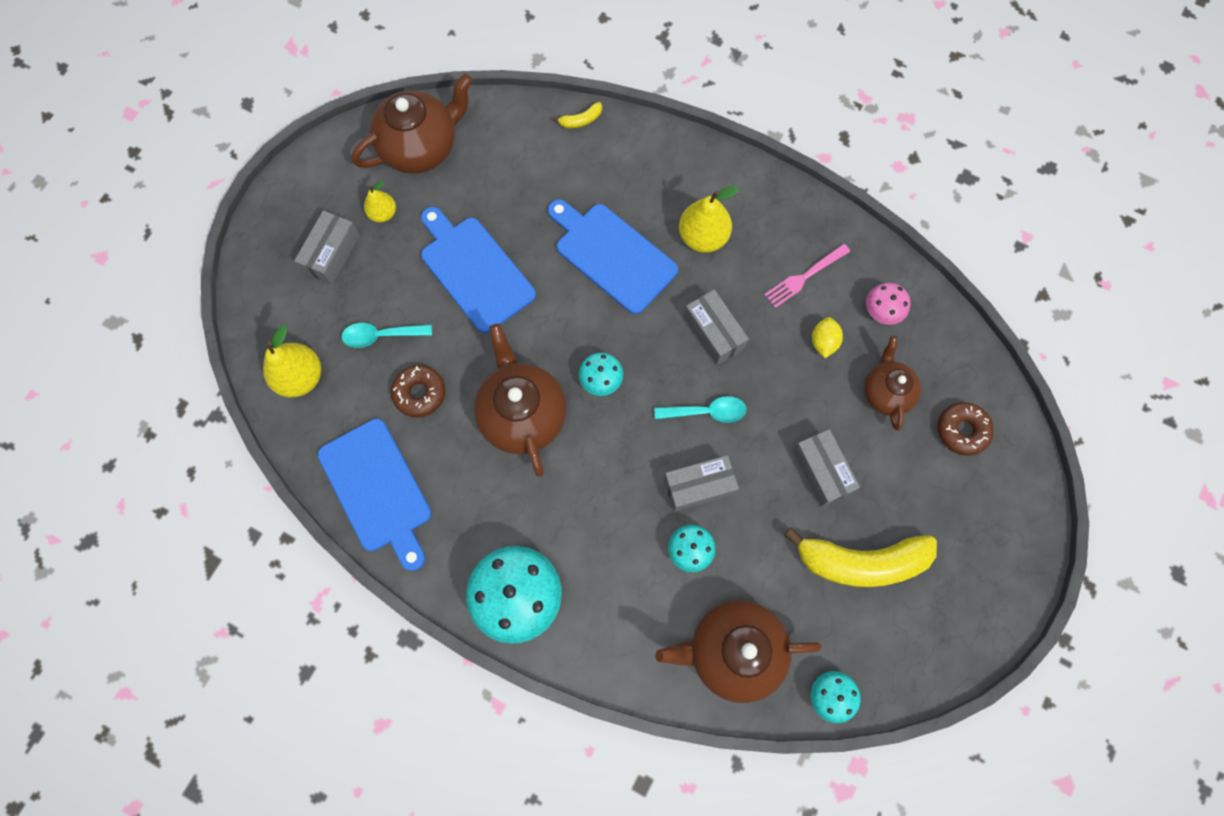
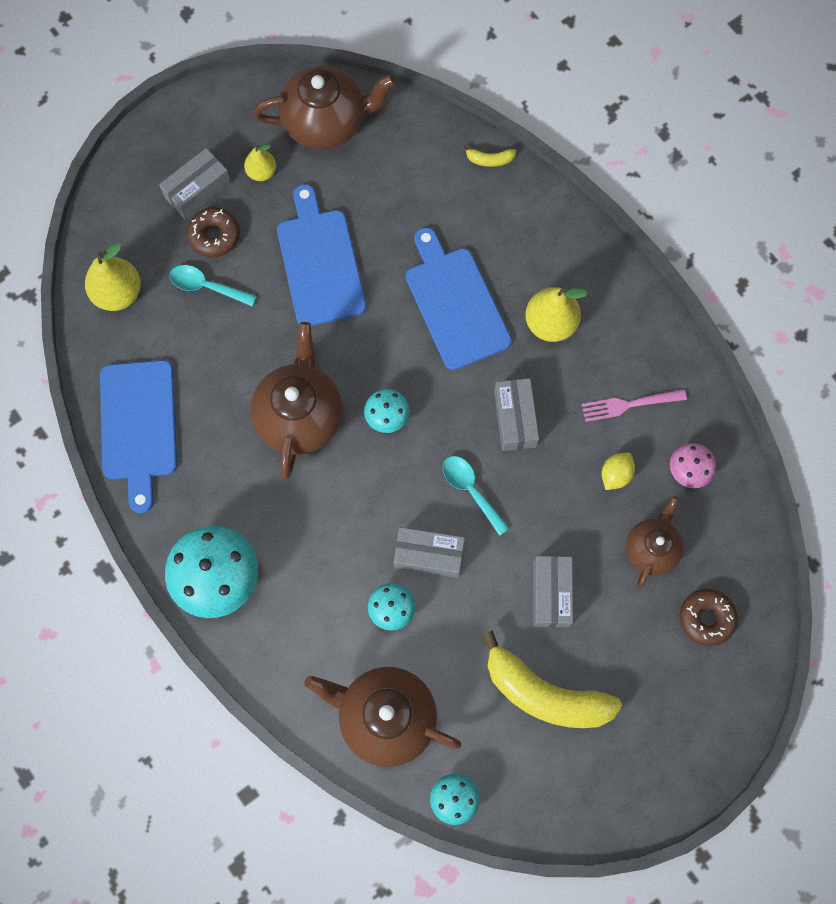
camera: 25 degrees right, 0 degrees up
(420, 393) = (216, 355): brown donut -> brown donut (214, 236)
(706, 412) = (470, 490): turquoise spoon -> turquoise spoon turned 150 degrees counterclockwise

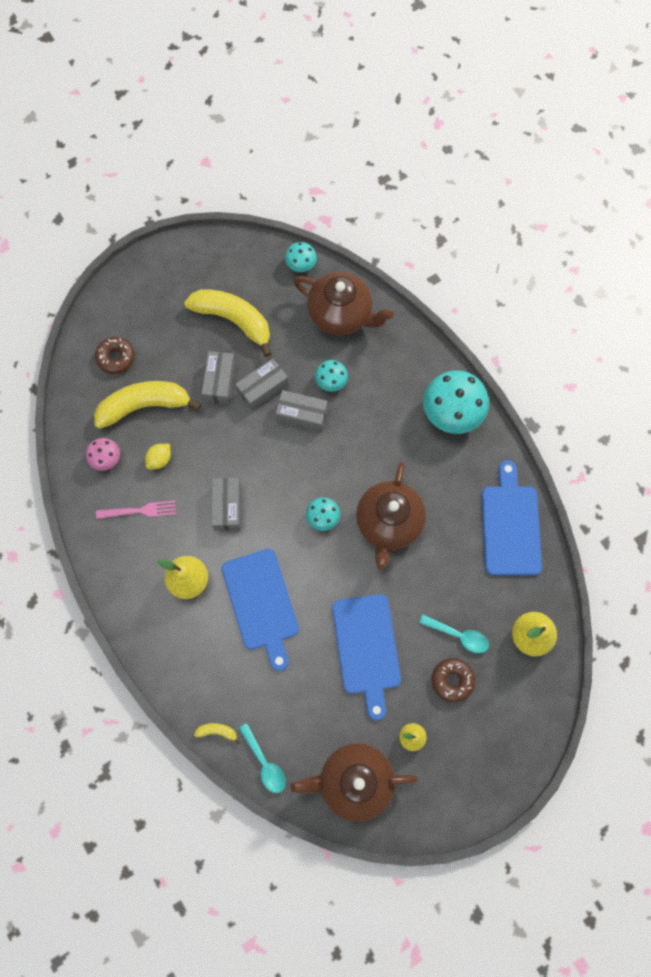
camera: 175 degrees left, 0 degrees up
(198, 190) = (466, 724): grey box -> grey box (263, 388)
(470, 490) = (267, 457): turquoise spoon -> turquoise spoon (265, 763)
(651, 549) = (144, 406): brown teapot -> yellow banana

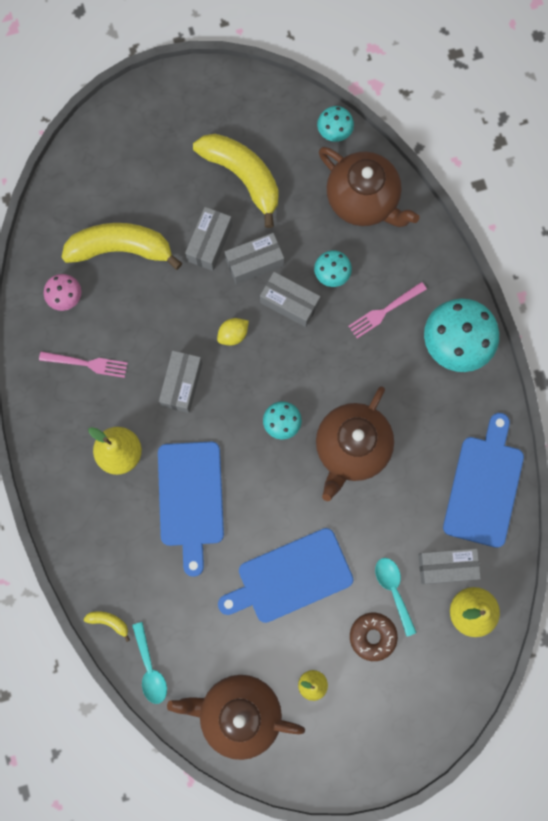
camera: 15 degrees right, 5 degrees up
(116, 358) = (103, 187): brown donut -> none
(160, 459) = (122, 313): yellow lemon -> yellow lemon (233, 335)
(367, 648) = (290, 577): blue cutting board -> blue cutting board turned 60 degrees clockwise
(384, 401) = (384, 311): none -> pink fork
(459, 635) = (393, 590): turquoise spoon -> turquoise spoon turned 150 degrees counterclockwise
(498, 602) = (447, 566): none -> grey box

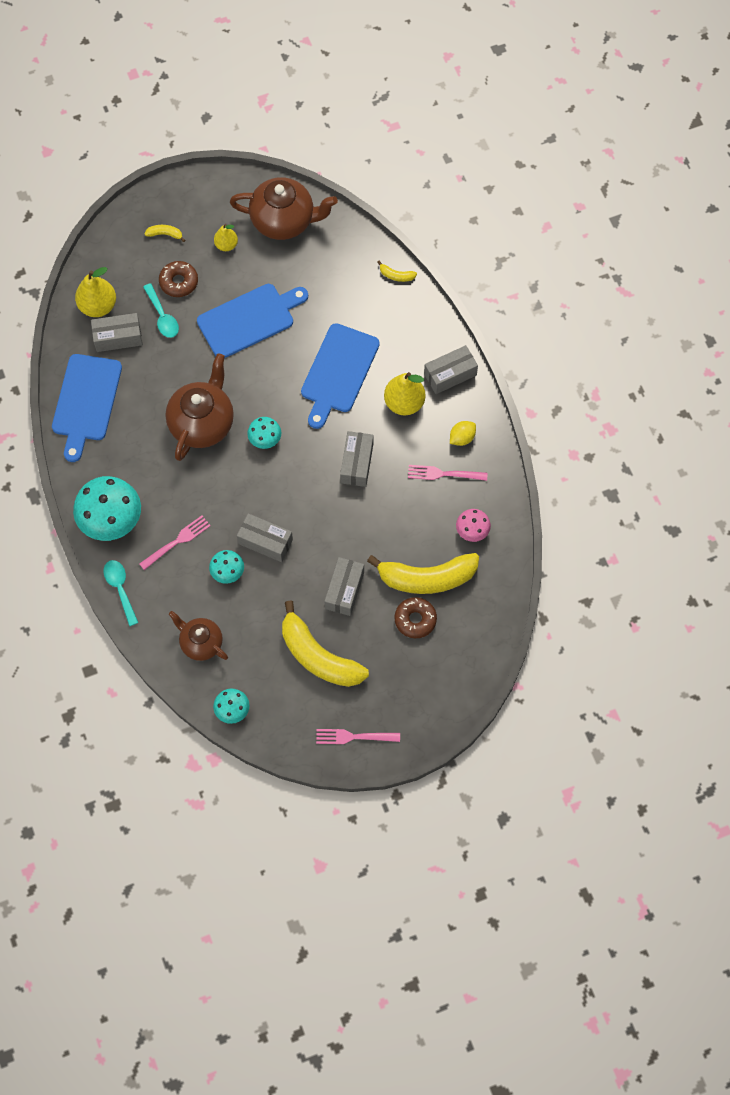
camera: 175 degrees right, 10 degrees down
(139, 206) = (415, 619): none -> brown donut
(150, 668) = (358, 245): turquoise spoon -> turquoise spoon (120, 589)
(191, 499) = (338, 372): blue cutting board -> blue cutting board turned 150 degrees counterclockwise
(214, 95) = (354, 737): none -> pink fork
(233, 335) = (315, 509): yellow lemon -> yellow lemon (462, 438)
(254, 262) = (300, 575): grey box -> grey box (450, 374)
(363, 200) = (201, 643): brown teapot -> brown teapot, size x0.61
(387, 706) = (165, 234): none -> yellow banana

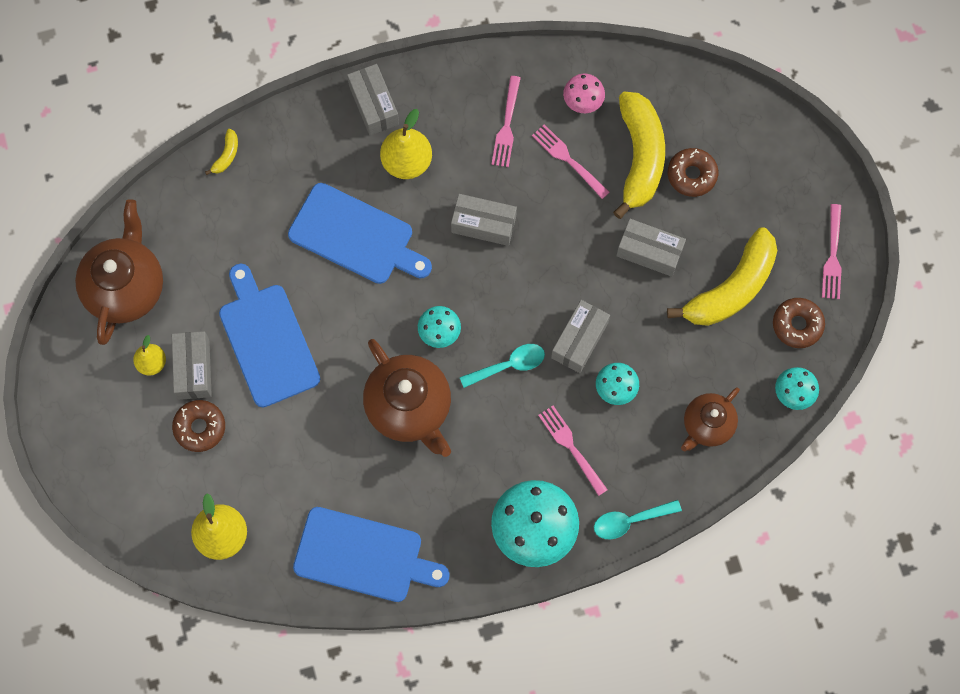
camera: 85 degrees left, 5 degrees up
(118, 337) = (273, 510): grey box -> grey box (193, 369)
(162, 316) = (249, 451): turquoise spoon -> turquoise spoon (509, 365)
(165, 234) = (124, 442): yellow banana -> none
(202, 423) = (409, 408): brown teapot -> brown teapot turned 150 degrees counterclockwise
(290, 710) = (797, 325): none -> brown donut
(419, 522) = (568, 159): none -> pink fork
(462, 438) = (461, 100): yellow lemon -> none

